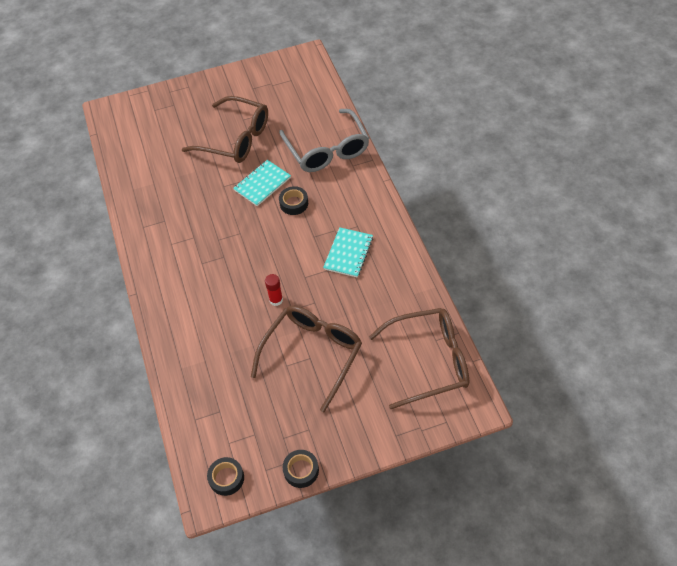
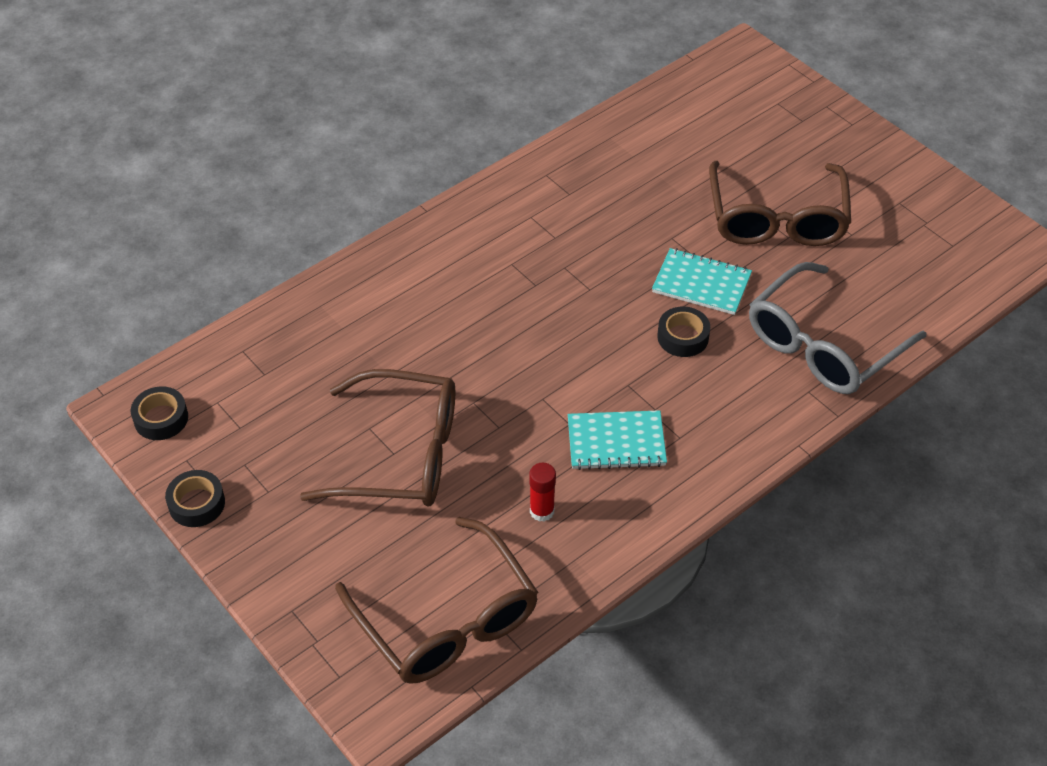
camera: 65 degrees right, 5 degrees down
(276, 300) = (482, 376): red glue stick -> red glue stick (542, 511)

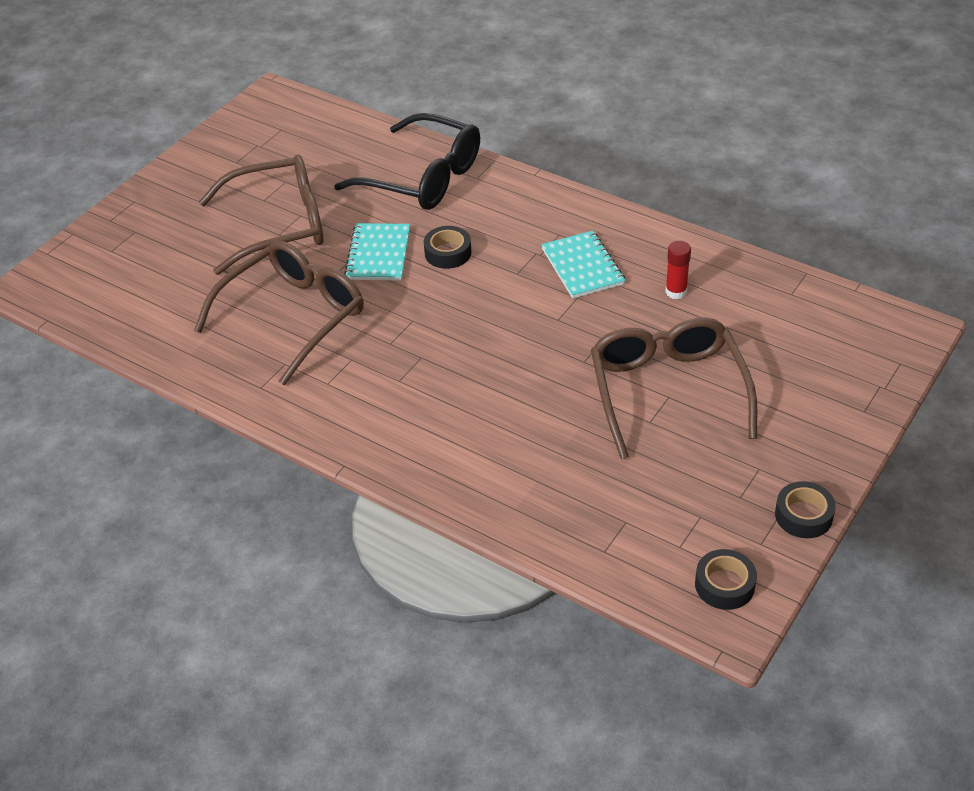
camera: 105 degrees left, 5 degrees down
(447, 620) = (809, 318): brown glasses -> brown glasses (293, 317)
(823, 345) = (423, 178): grey glasses -> black glasses

